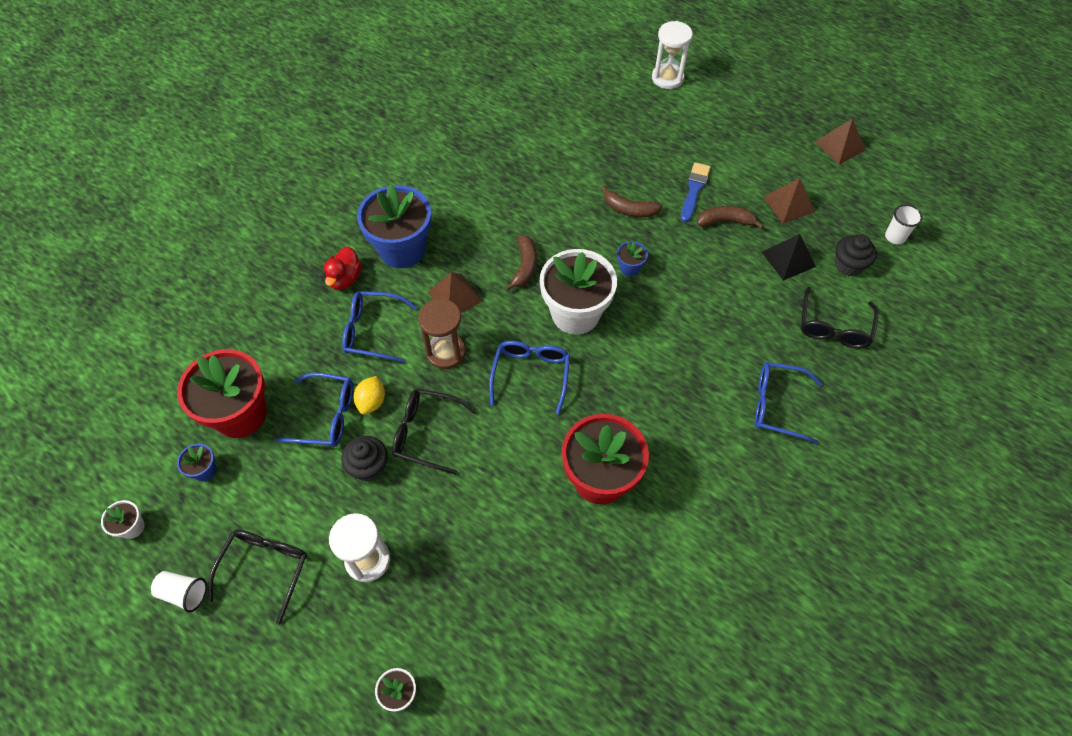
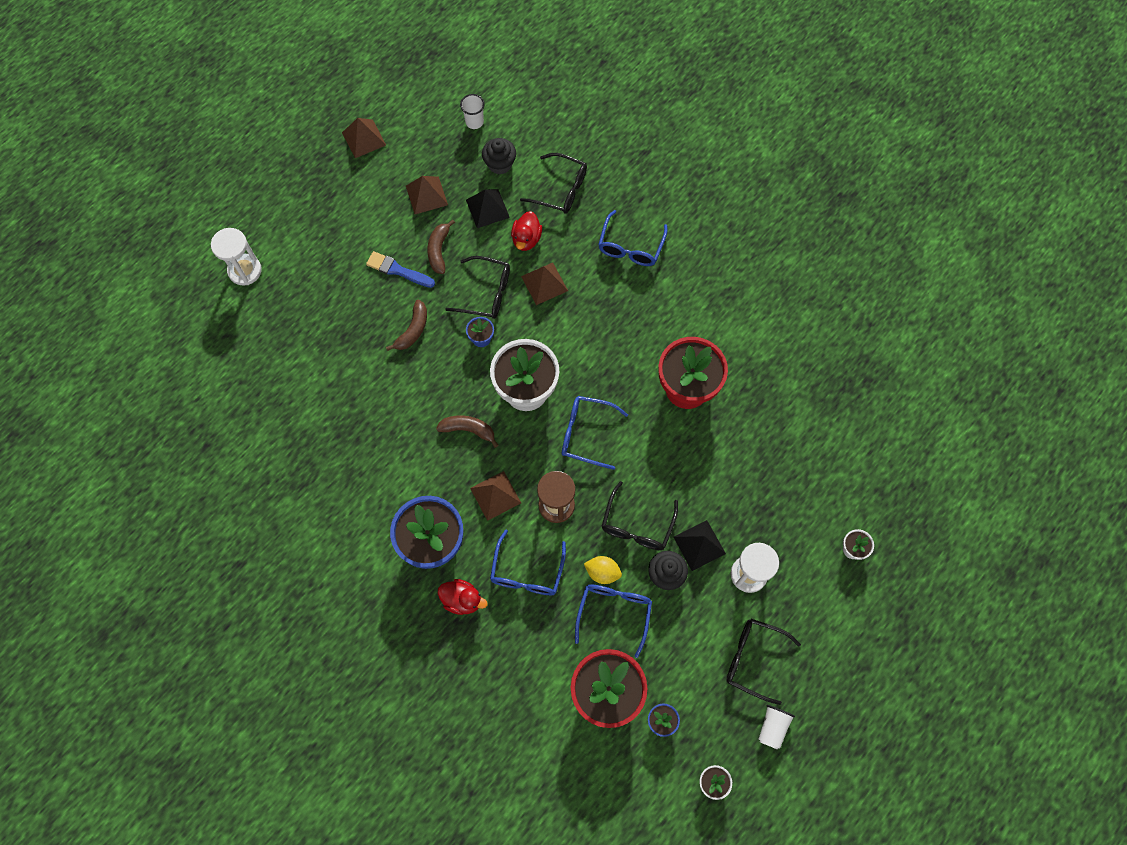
camera: 85 degrees left, 10 degrees up
(403, 501) = (699, 545): none -> black pyramid
(684, 266) = (485, 293): none -> black glasses
(708, 320) = (544, 283): none -> brown pyramid
(759, 298) = (526, 239): none -> red duck

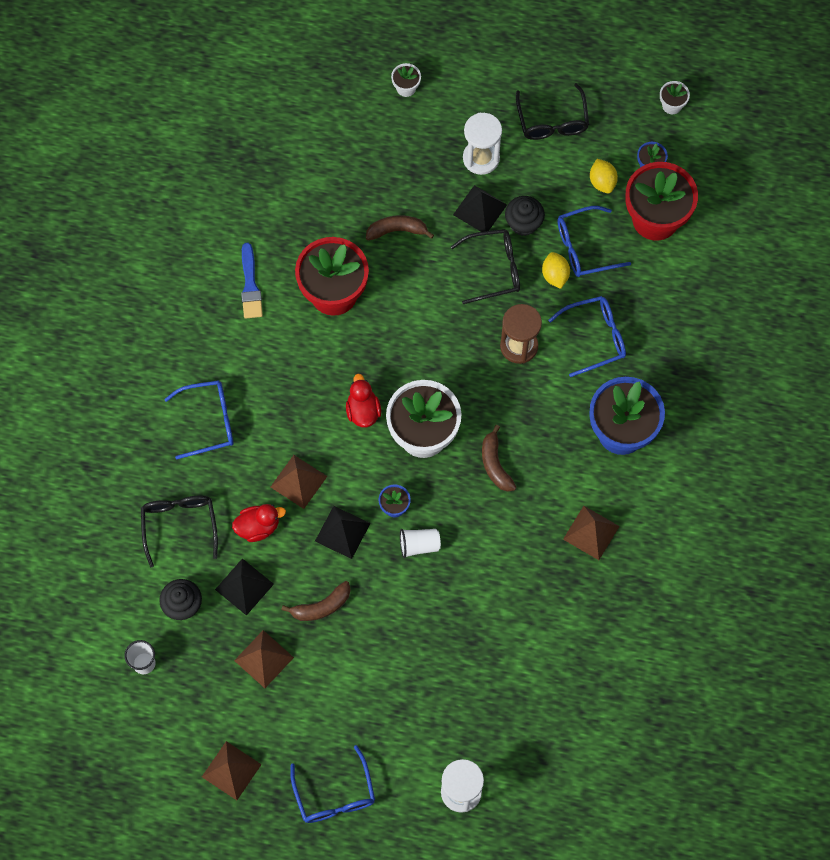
camera: 120 degrees left, 0 degrees up
(398, 270) = (368, 634): blue brush -> blue brush (250, 285)
(413, 330) = (424, 578): brown banana -> brown banana (397, 230)
(462, 600) = (654, 377): red duck -> red duck (363, 411)
(485, 293) = (342, 532): black glasses -> black pyramid
(495, 495) = (543, 404): brown pyramid -> brown pyramid (591, 532)
(587, 434) = (434, 357): blue glasses -> blue glasses (334, 794)
(668, 667) = (602, 182): none -> yellow lemon
(772, 727) = (599, 82): white cup -> white cup (419, 545)

